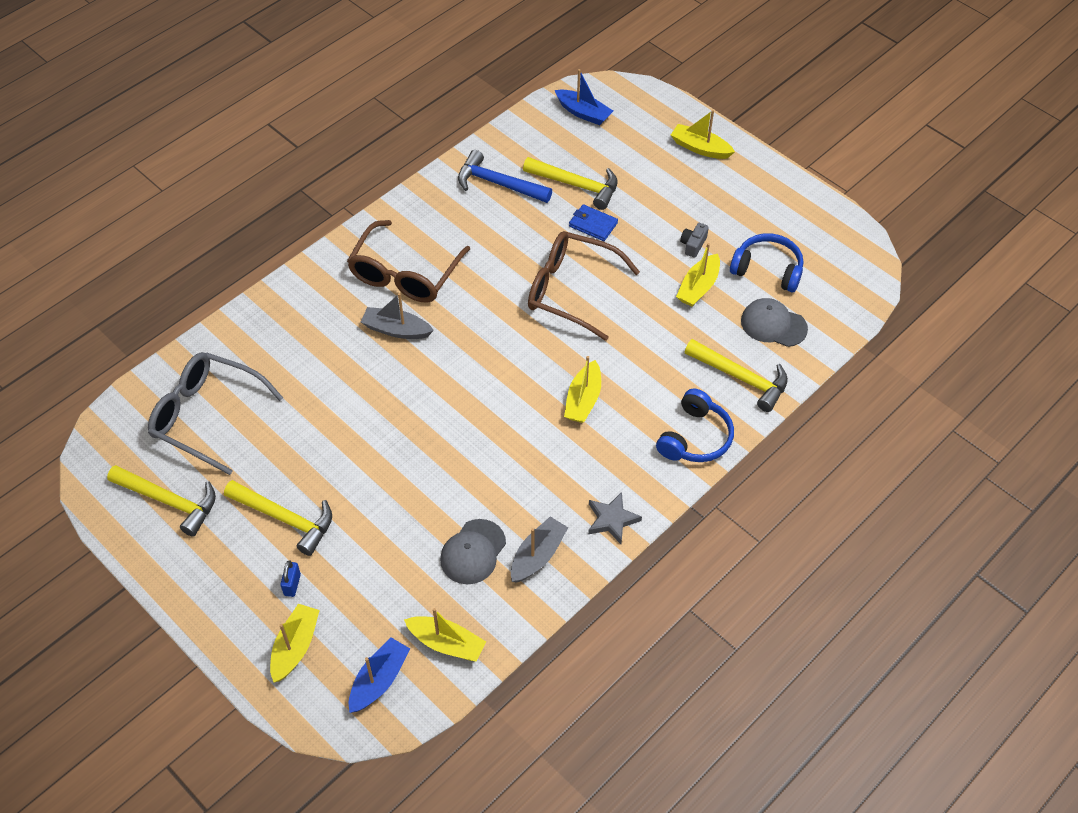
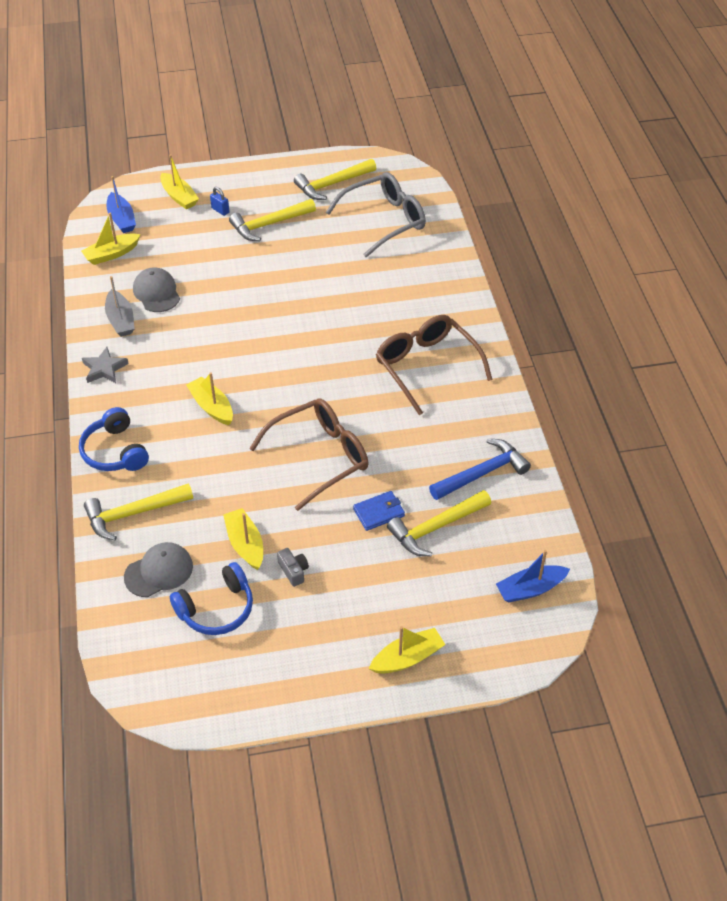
camera: 125 degrees right, 5 degrees down
(396, 330) = (374, 337): grey boat -> none

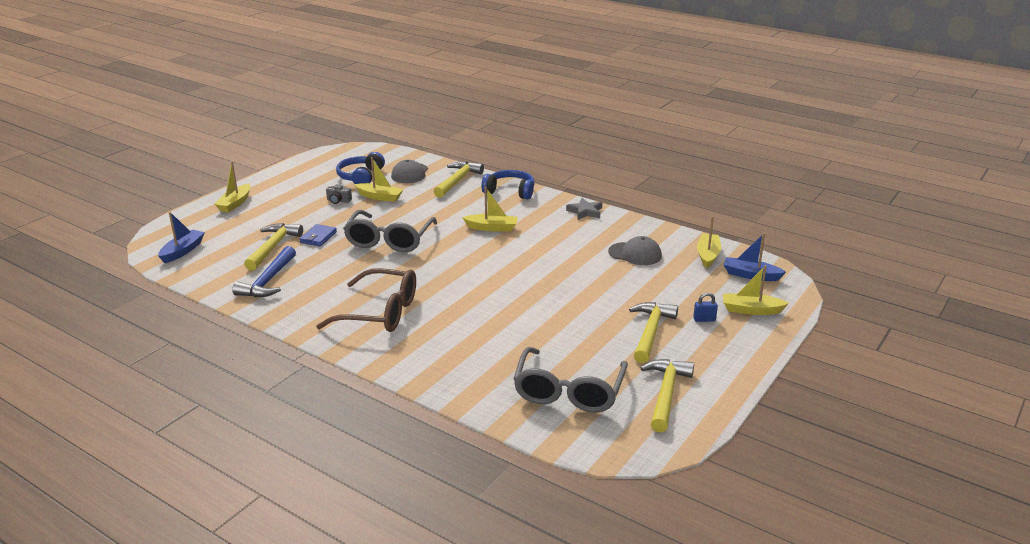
camera: 135 degrees right, 20 degrees down
(121, 320) = (625, 232): grey boat -> none
(319, 457) = (389, 240): brown glasses -> grey glasses

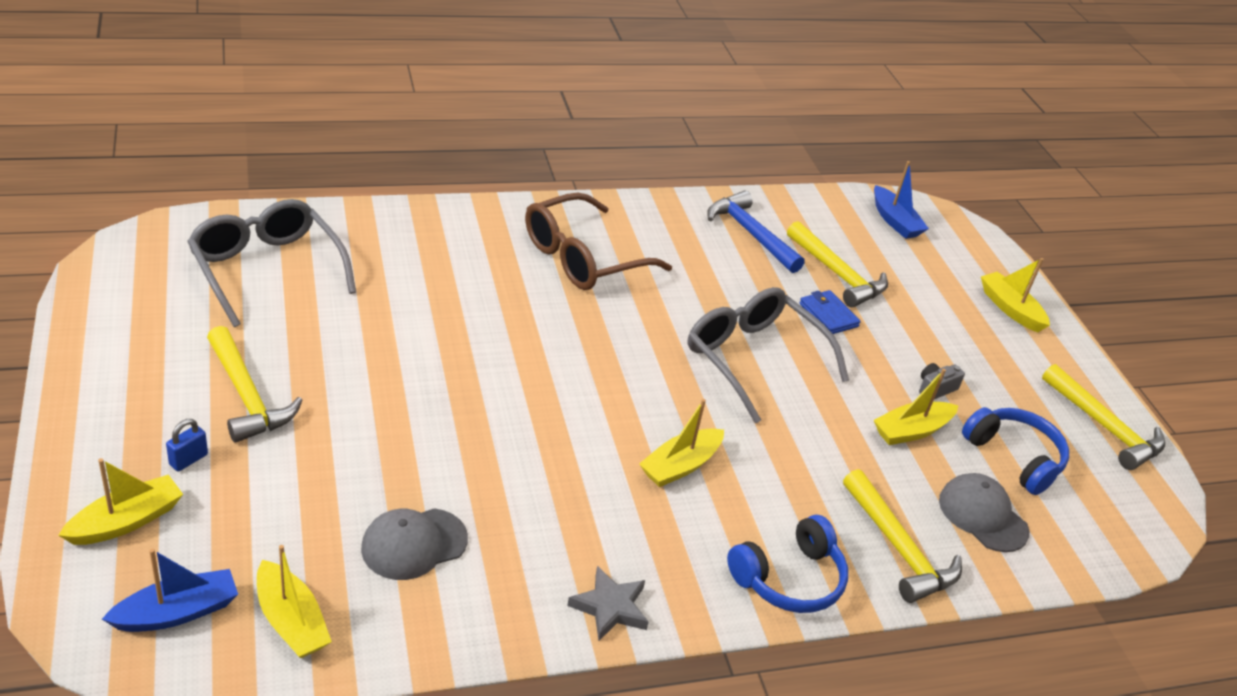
camera: 125 degrees right, 10 degrees up
(666, 394) = (153, 318): yellow hammer -> yellow hammer (1104, 427)

